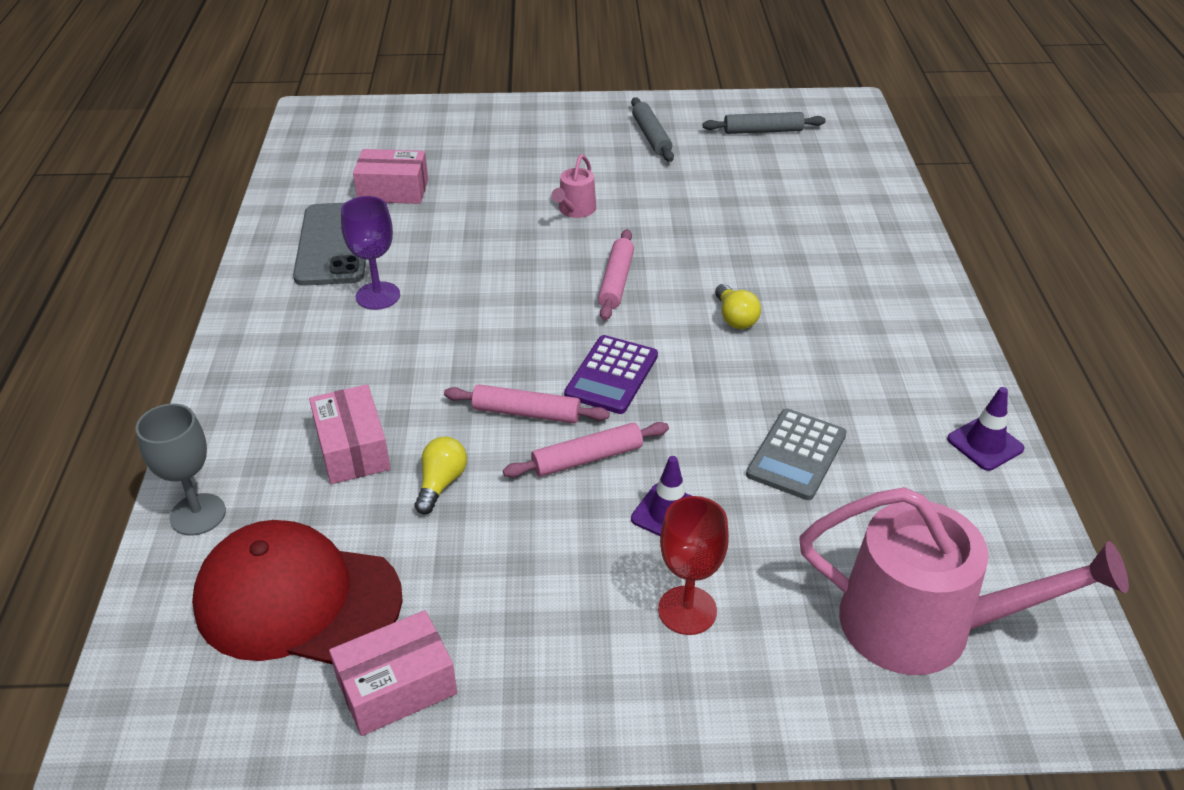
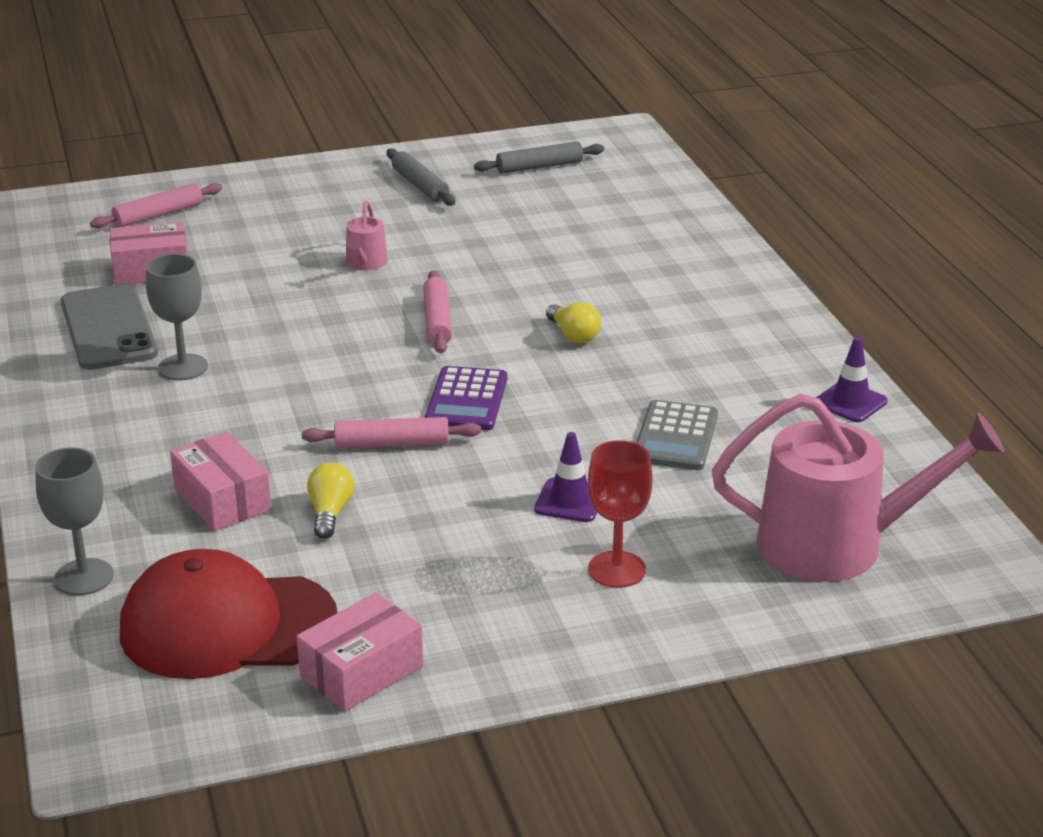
camera: 15 degrees left, 10 degrees down
(378, 296) = (183, 367): purple goblet -> grey goblet
(587, 458) = (471, 471): pink rolling pin -> pink rolling pin (158, 215)

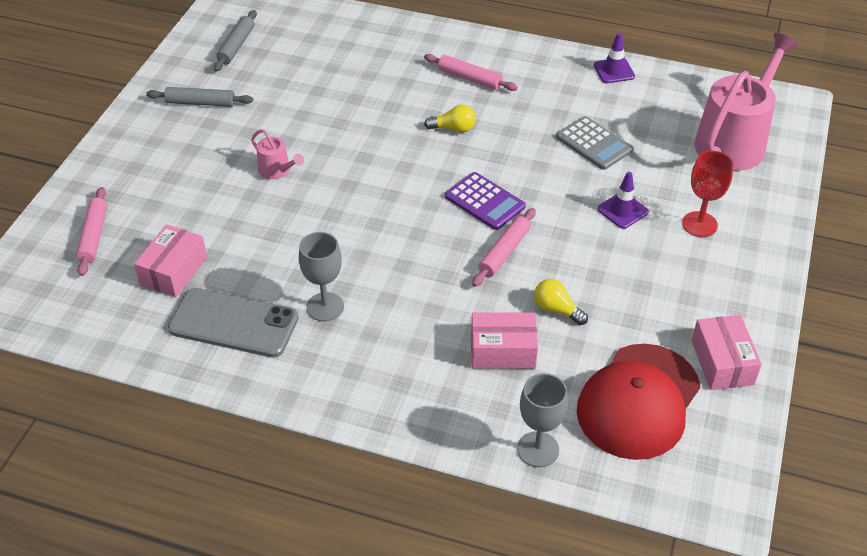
camera: 55 degrees left, 15 degrees up
(437, 320) = (382, 172): pink rolling pin -> pink rolling pin (469, 78)

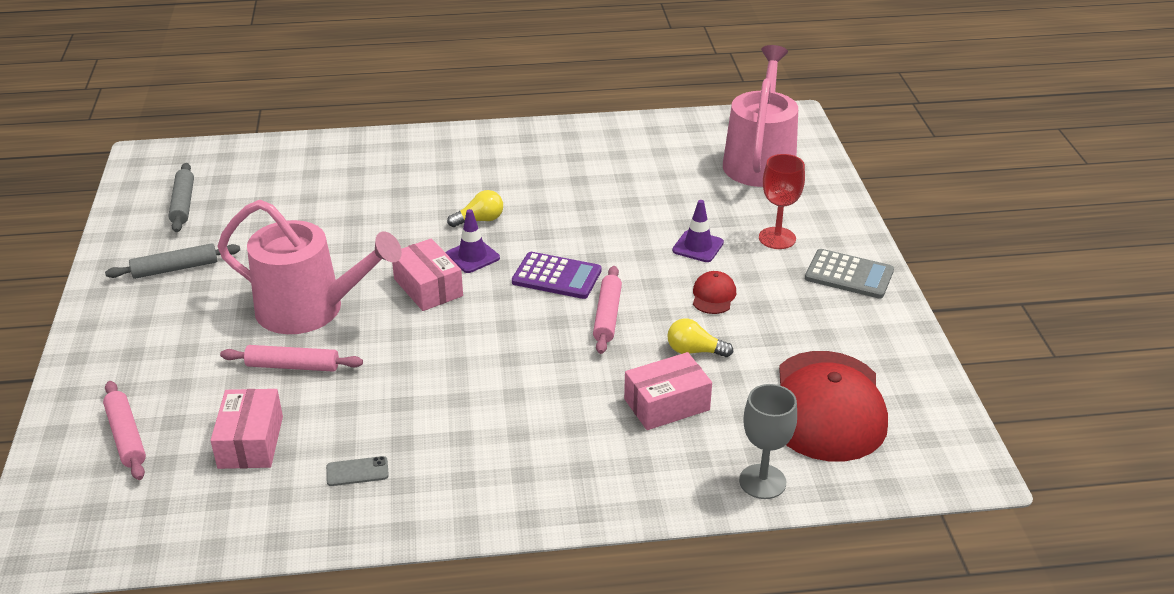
camera: 25 degrees left, 10 degrees down
(234, 323) = (357, 471): grey phone -> grey phone, size x0.41
(277, 170) = (310, 309): pink watering can -> pink watering can, size x2.26
(325, 307) = (451, 423): grey goblet -> none
(469, 78) = (466, 171): pink rolling pin -> pink rolling pin (292, 366)
(594, 144) = (630, 197): grey calculator -> grey calculator (849, 275)
(606, 262) = (713, 296): none -> red cap
(614, 71) = (607, 130): purple traffic cone -> purple traffic cone (472, 256)
(722, 362) = (879, 348): pink box -> pink box (428, 287)

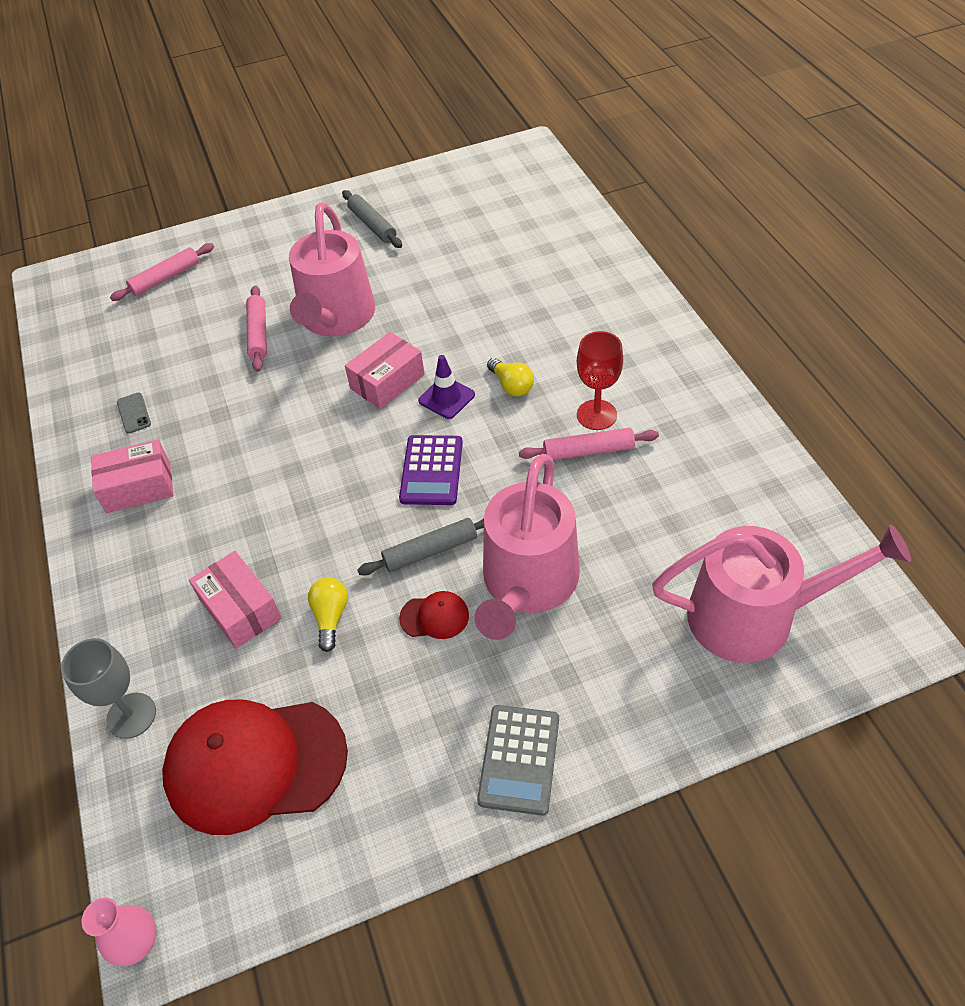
camera: 80 degrees right, 15 degrees up
(183, 204) = (465, 195): grey rolling pin -> grey rolling pin (430, 551)
(250, 442) = (164, 342): pink box -> pink box (138, 486)
(607, 316) = (375, 528): pink rolling pin -> pink rolling pin (588, 451)
(698, 246) = (527, 583): purple traffic cone -> pink watering can
(777, 238) = (575, 664): red goblet -> red goblet (596, 415)
(973, 482) = (138, 943): none -> pink vase

